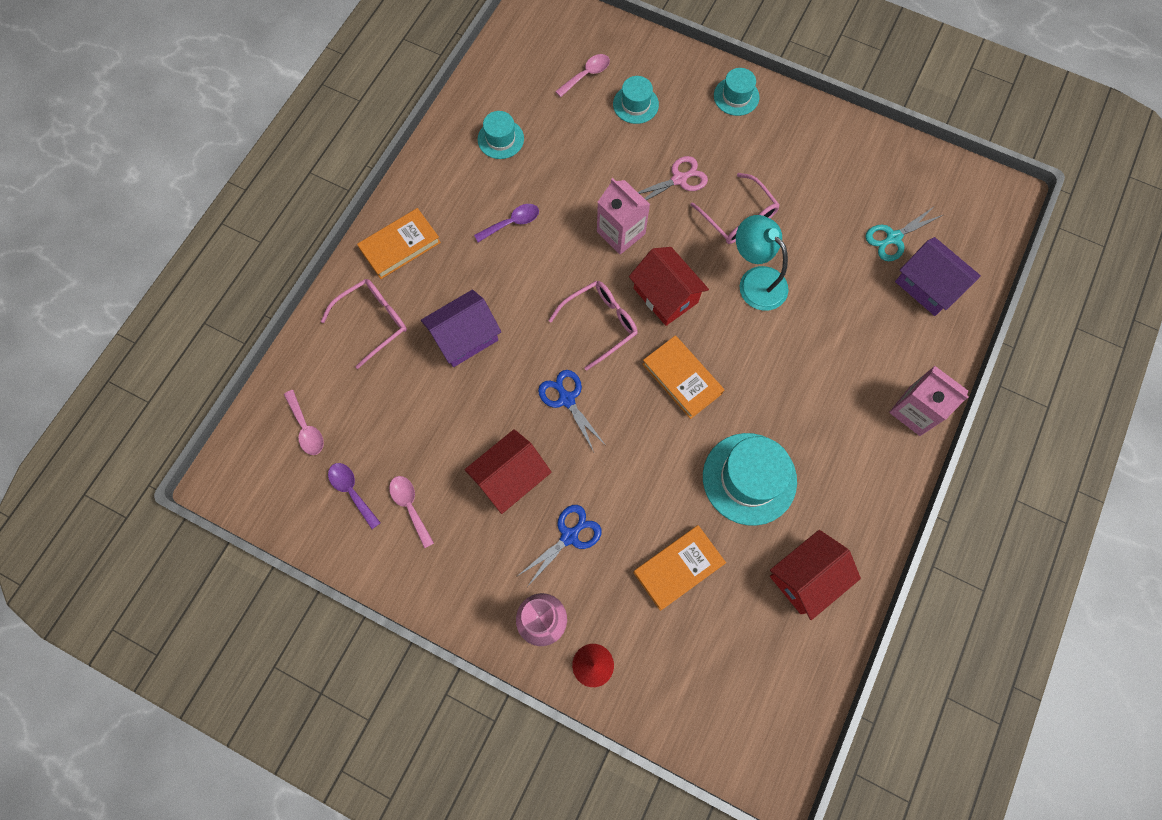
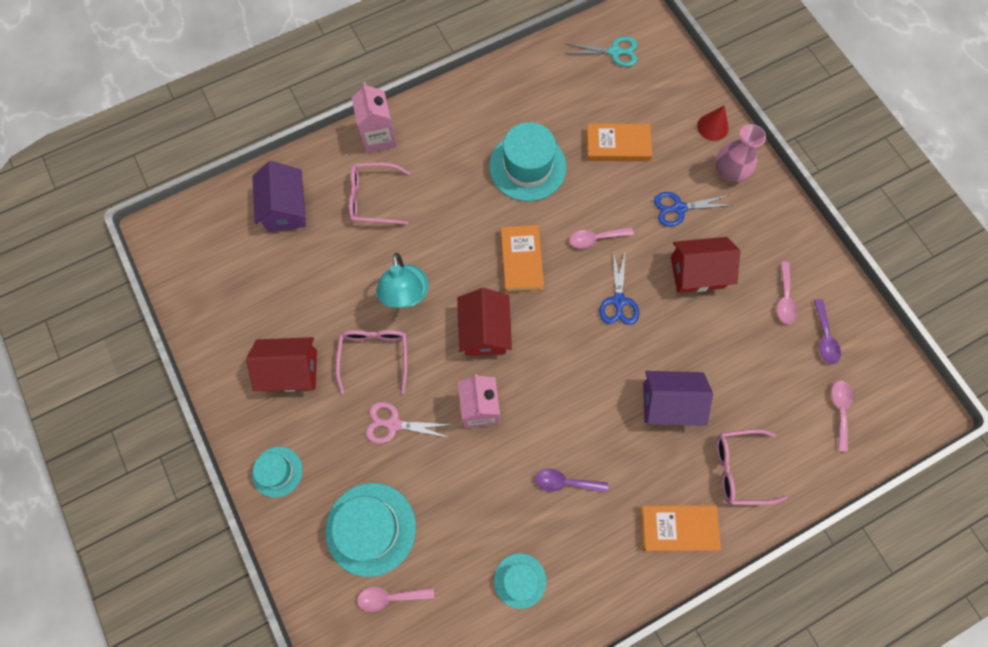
camera: 145 degrees left, 0 degrees up
(600, 324) = (552, 342): pink glasses -> pink glasses (372, 198)
(629, 447) = (596, 238): none -> pink spoon
(635, 104) = (371, 528): turquoise hat -> turquoise hat, size x1.76
(806, 577) = (538, 91): red house -> red house (291, 370)
(893, 238) = (273, 258): turquoise scissors -> turquoise scissors (614, 52)

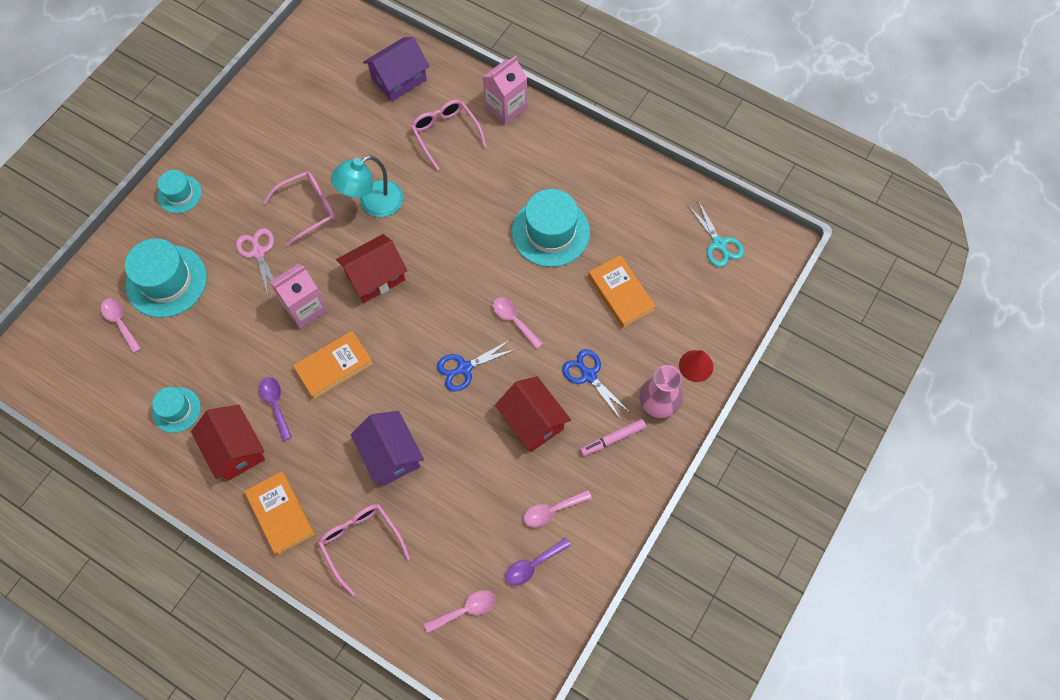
camera: 60 degrees right, 5 degrees down
(291, 370) = (264, 159): red house -> red house (235, 449)
(521, 260) = (457, 272): orange book -> orange book (334, 366)
(745, 220) = (612, 439): none -> pink marker

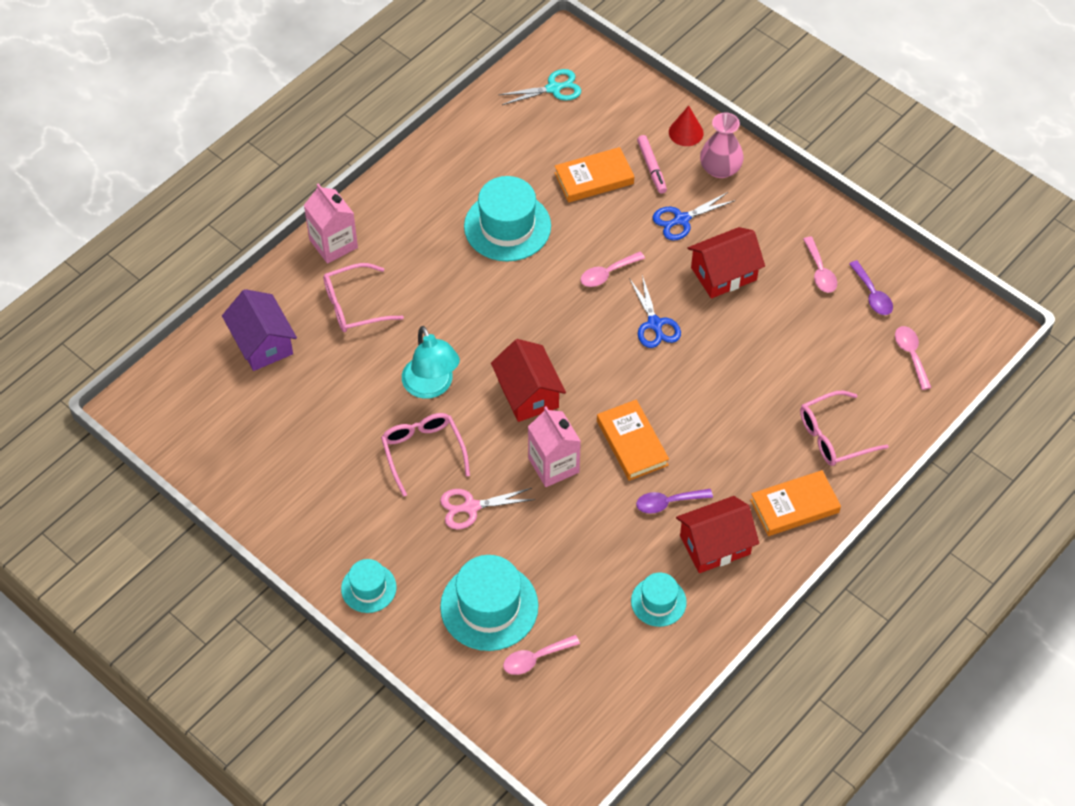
camera: 80 degrees left, 10 degrees down
(390, 455) = (742, 400): purple house -> none
(612, 439) = (753, 211): pink marker -> pink marker (651, 167)

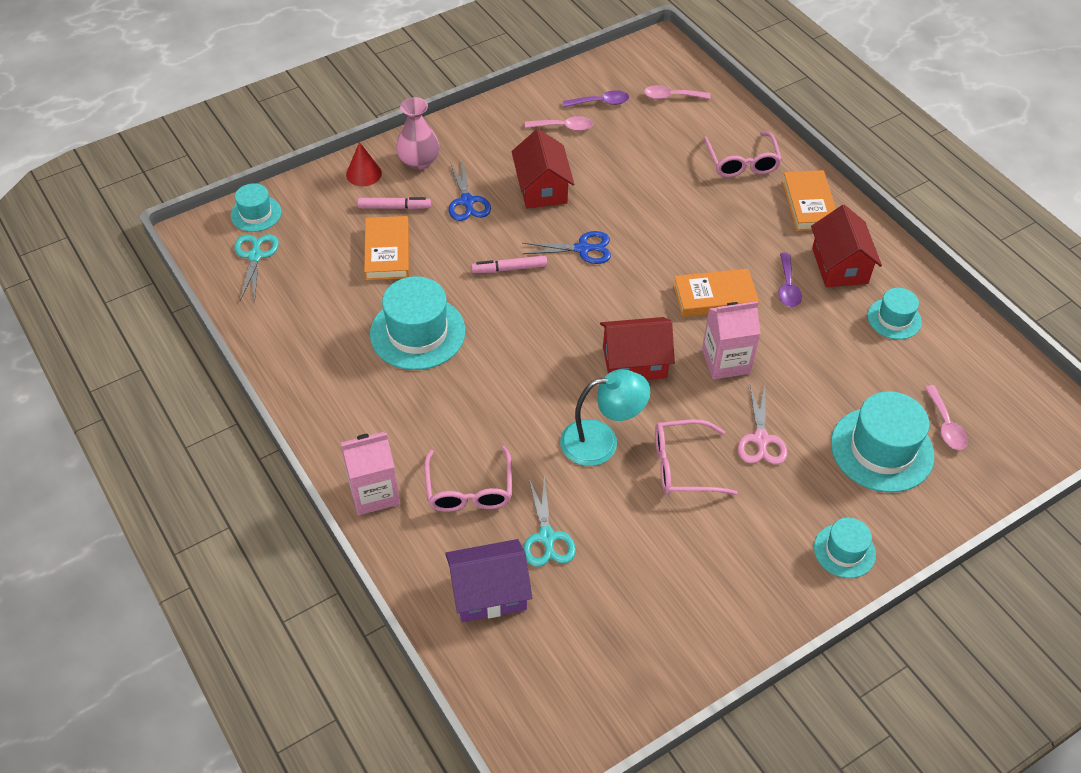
camera: 75 degrees left, 5 degrees down
(323, 369) = (546, 537): none -> turquoise scissors
(604, 72) = (256, 214): none -> turquoise hat
(607, 273) = (509, 269): pink spoon -> pink marker

